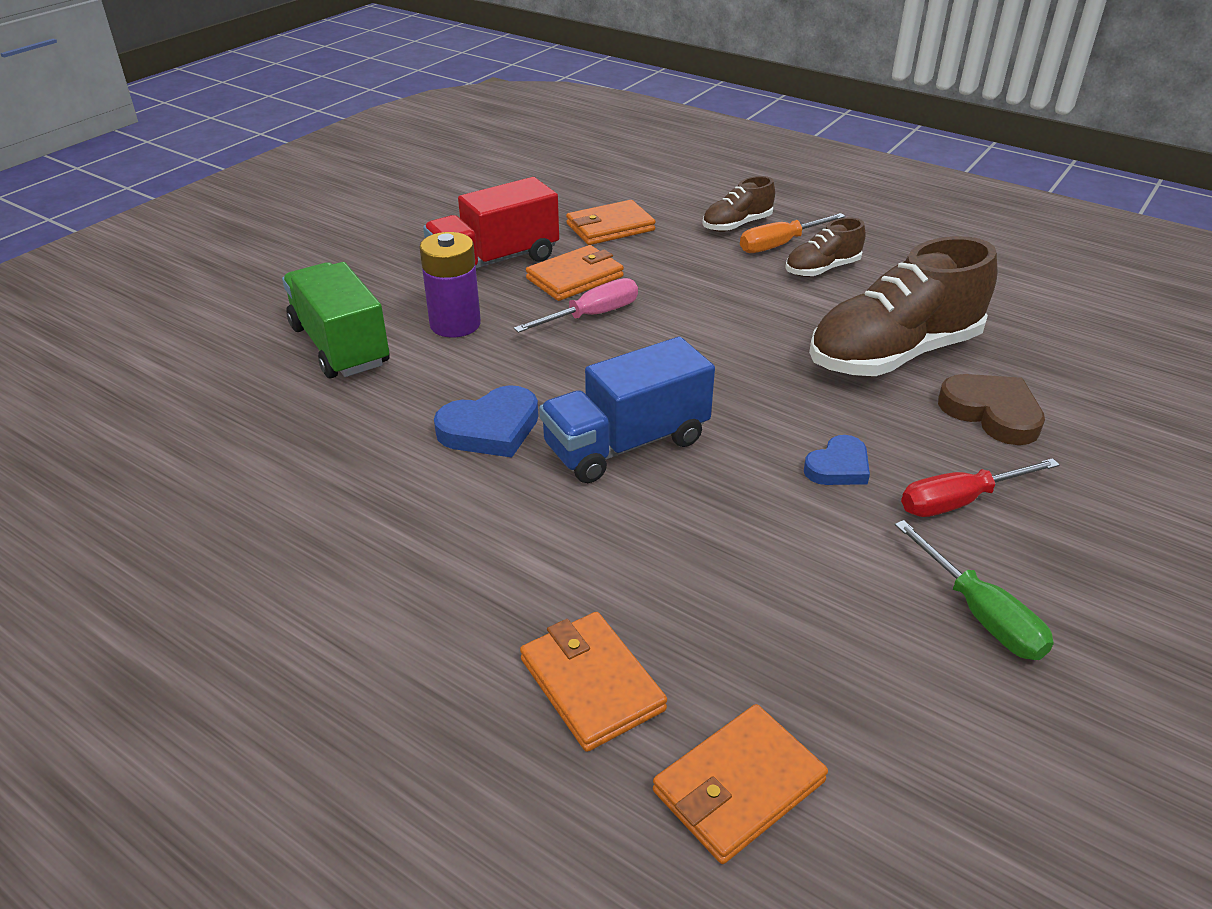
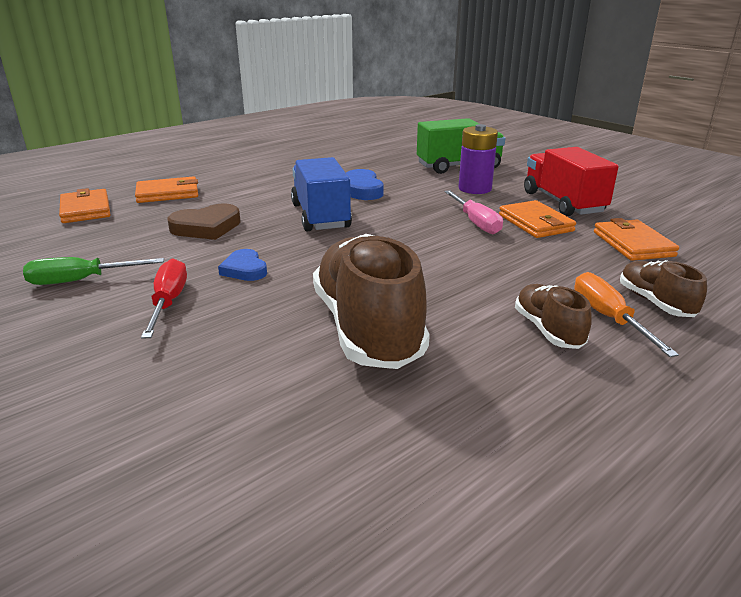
camera: 105 degrees right, 10 degrees down
(992, 413) = (248, 352): brown heart -> brown heart (206, 227)

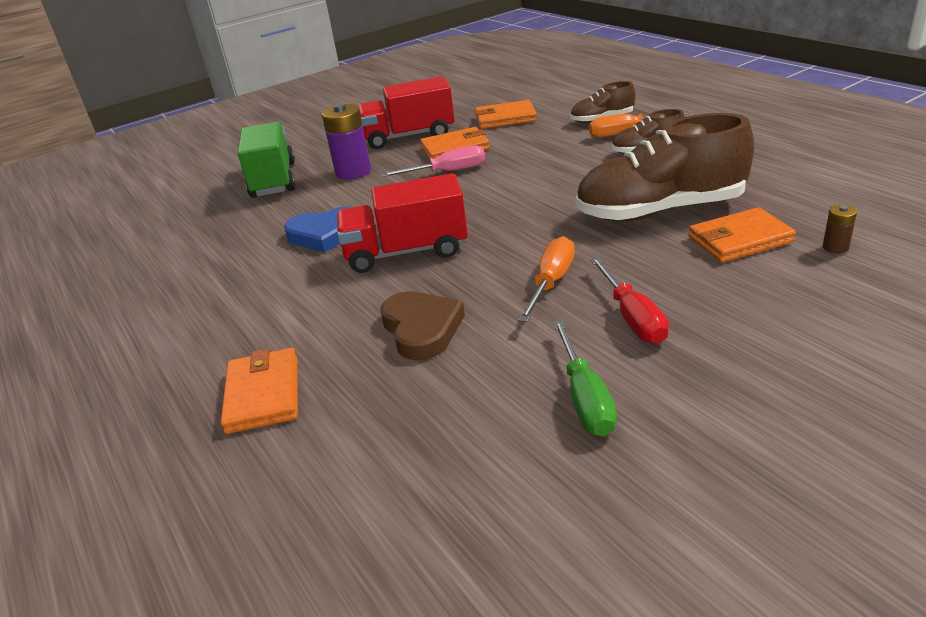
camera: 80 degrees left, 5 degrees up
(85, 210) = (306, 477): orange wallet -> orange wallet (739, 240)
(168, 302) = (632, 317): red screwdriver -> red screwdriver turned 105 degrees counterclockwise
(231, 447) = (835, 247): none -> brown battery
(244, 269) = (551, 282): blue heart -> orange screwdriver
(320, 216) = (406, 252): blue truck -> red truck

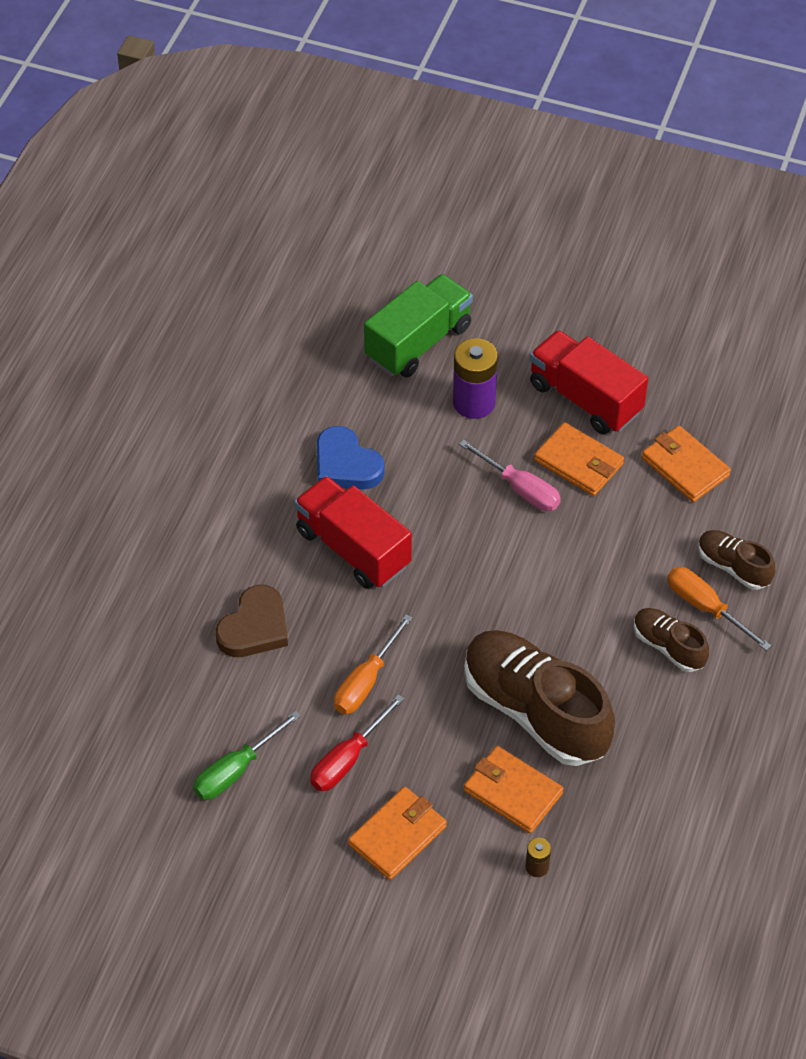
camera: 50 degrees right, 20 degrees up
(263, 394) = (131, 576): orange wallet -> orange wallet (397, 835)
(551, 282) = (366, 681): orange screwdriver -> orange screwdriver turned 135 degrees clockwise

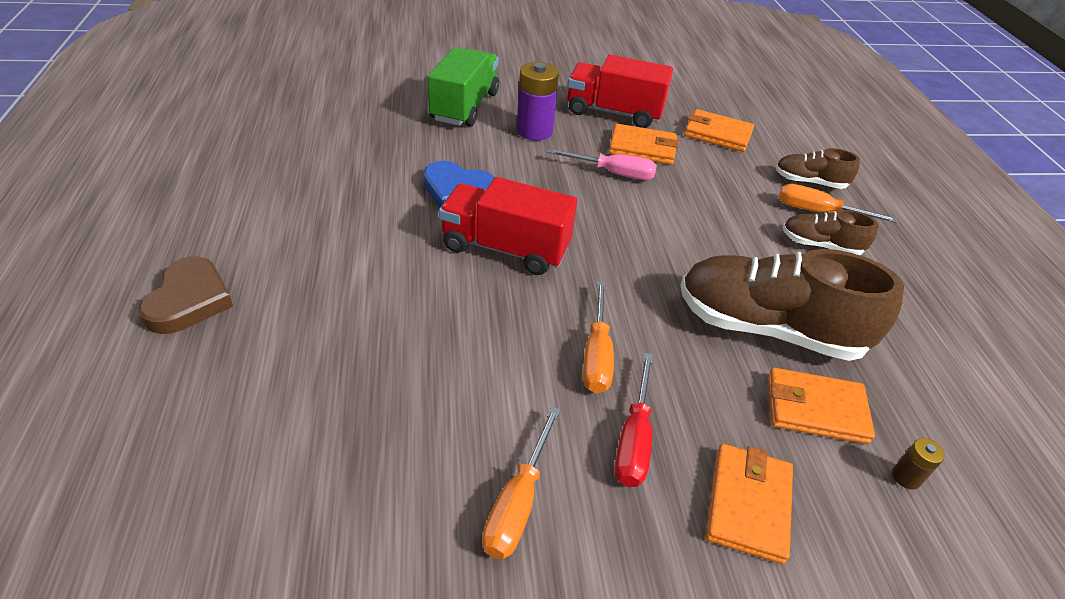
camera: 30 degrees left, 10 degrees down
(236, 770) = (518, 503): green screwdriver -> orange screwdriver
(254, 627) = (450, 342): brown heart -> brown heart (189, 300)

